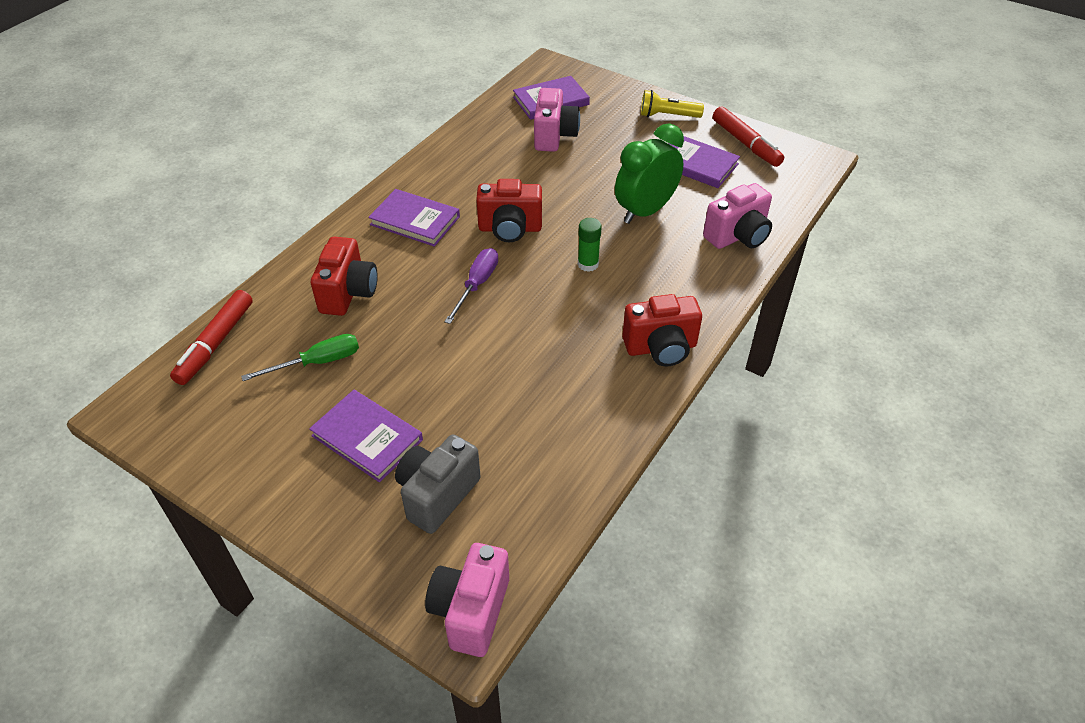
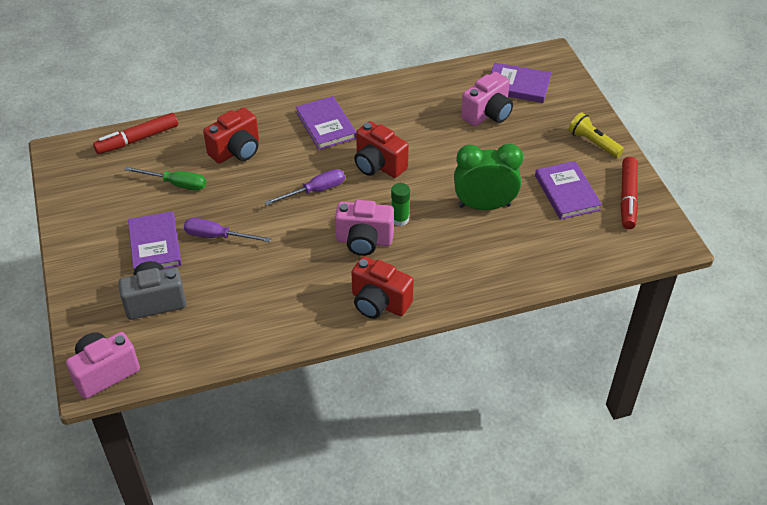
camera: 40 degrees right, 0 degrees up
(428, 386) = (217, 236): none -> purple screwdriver
(738, 236) = (529, 262): pink camera -> pink camera (364, 241)

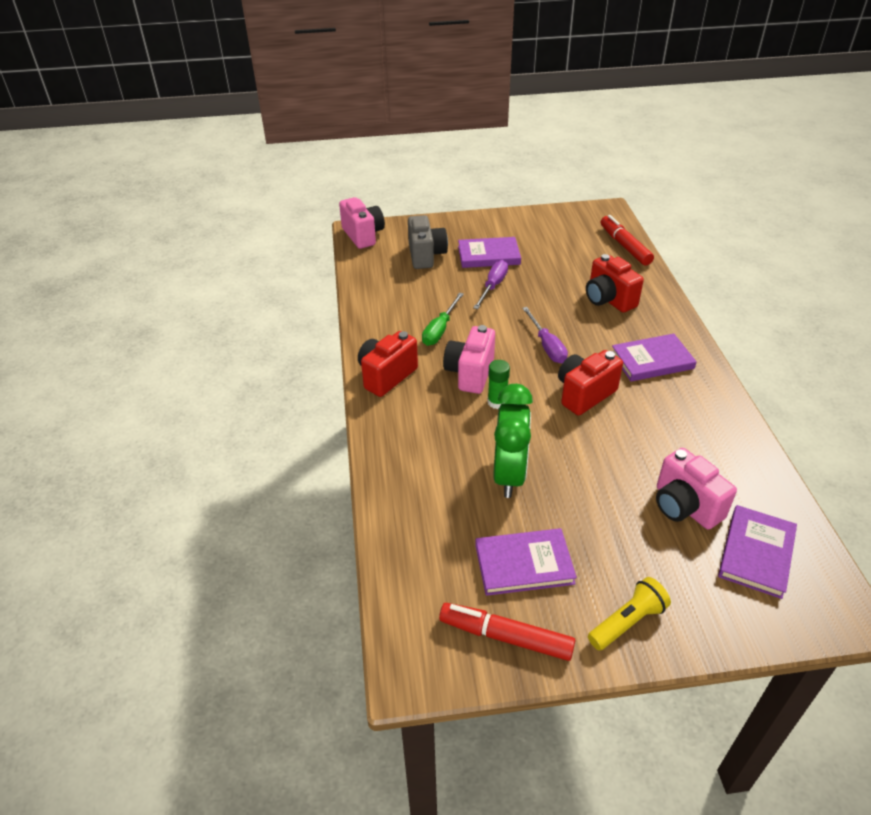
camera: 100 degrees right, 5 degrees down
(176, 184) = (563, 265): green screwdriver -> green screwdriver (440, 329)

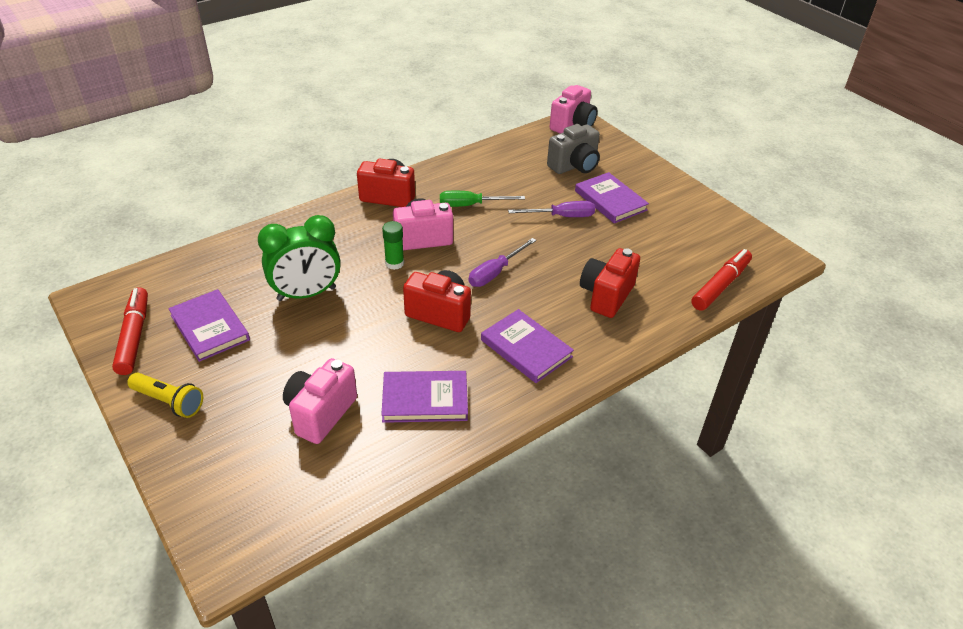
camera: 60 degrees right, 0 degrees up
(756, 553) = (281, 476): purple book -> purple book (425, 399)

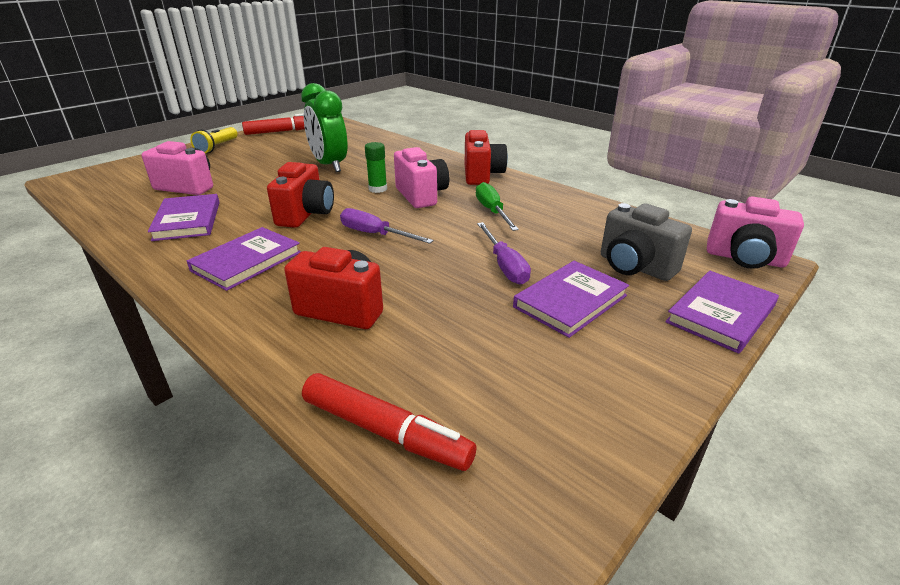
camera: 80 degrees right, 10 degrees down
(210, 327) = (289, 146): purple book -> purple book (720, 314)

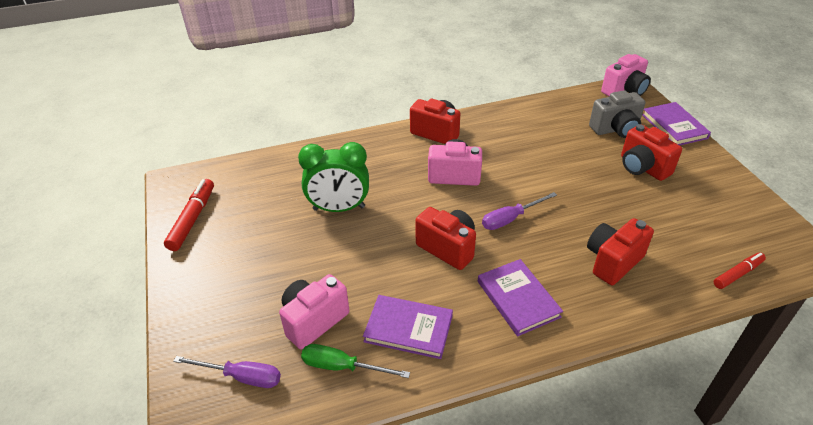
camera: 60 degrees left, 10 degrees up
(217, 147) = (198, 282): yellow flashlight -> none
(378, 189) = (422, 194): green glue stick -> none
(385, 431) = (737, 274): red marker -> red marker, size x0.66
(492, 211) = (507, 152): green screwdriver -> green screwdriver (342, 367)
(504, 265) = (589, 175): purple screwdriver -> purple screwdriver (241, 377)
(570, 301) = (642, 168): purple book -> red camera

